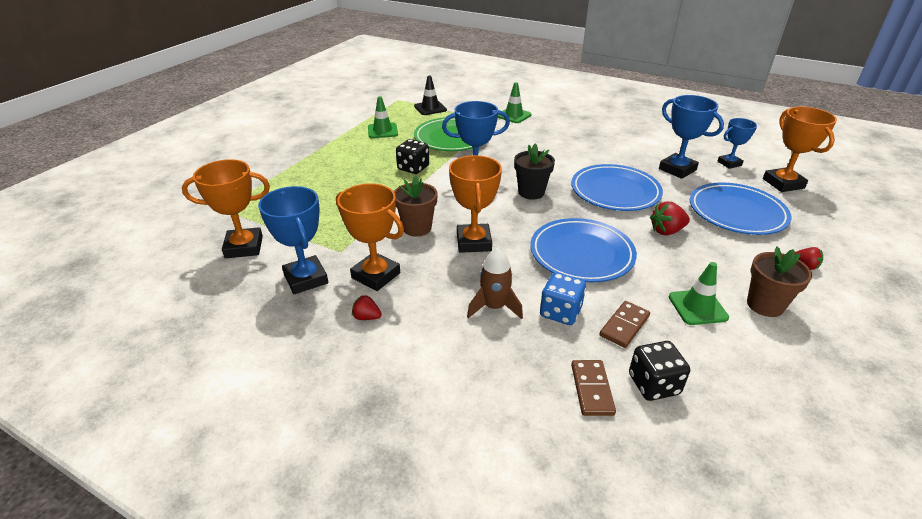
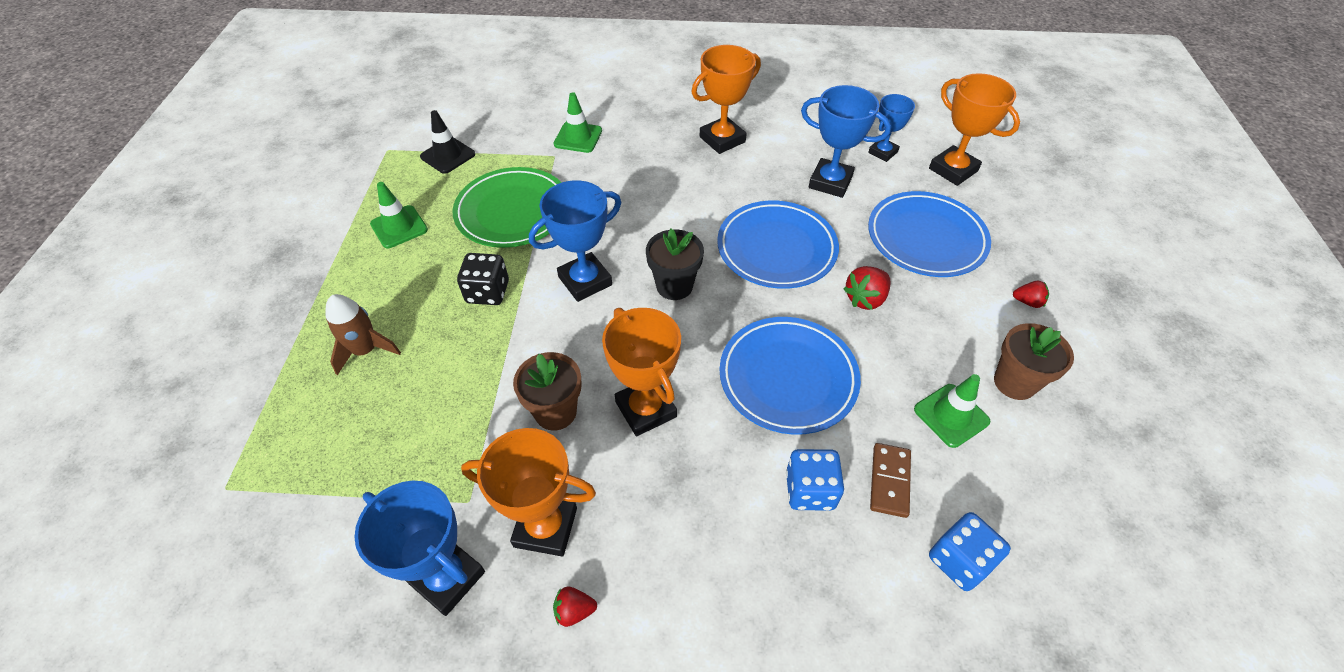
camera: 25 degrees left, 15 degrees up
(244, 247) = (311, 555): orange trophy -> orange trophy (722, 139)
(494, 307) = (729, 517): brown rocket -> brown rocket (366, 350)
(592, 389) = (901, 601): brown domino -> none
(653, 384) = (959, 560): black dice -> blue dice

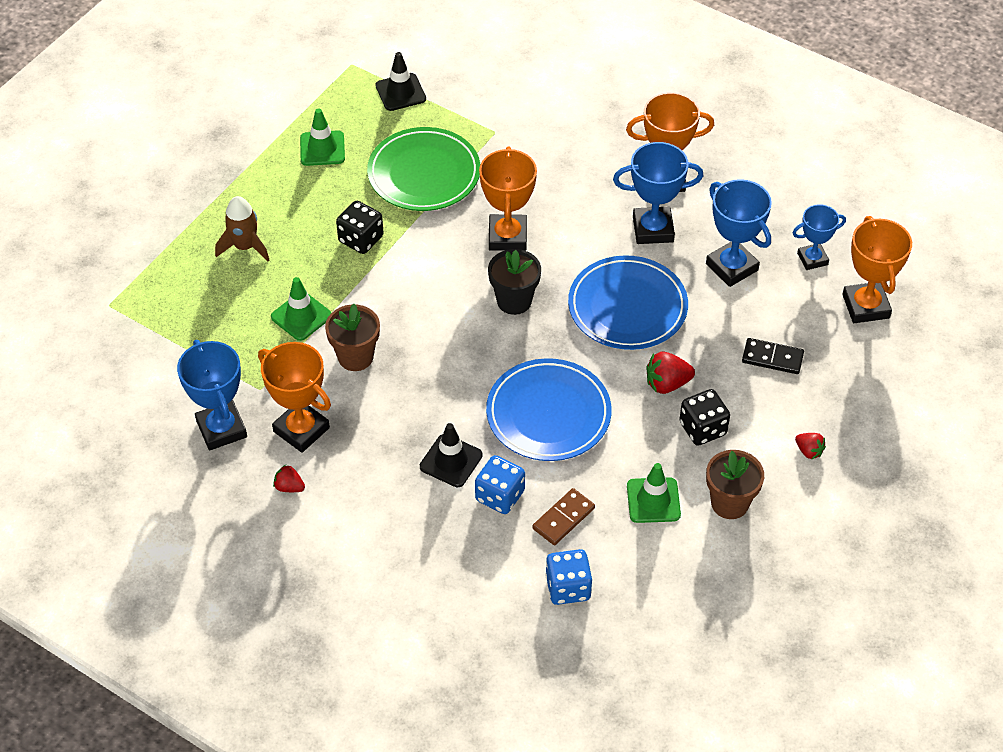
camera: 30 degrees right, 0 degrees up
(578, 137) = (529, 121): green traffic cone -> green traffic cone (301, 316)
(585, 281) = (444, 264): blue trophy -> blue trophy (653, 229)
(646, 409) = (422, 386): orange trophy -> orange trophy (507, 236)
(732, 477) = (451, 461): none -> black traffic cone
(926, 238) = (772, 358): blue plate -> black domino
(929, 324) = (702, 429): none -> black dice

